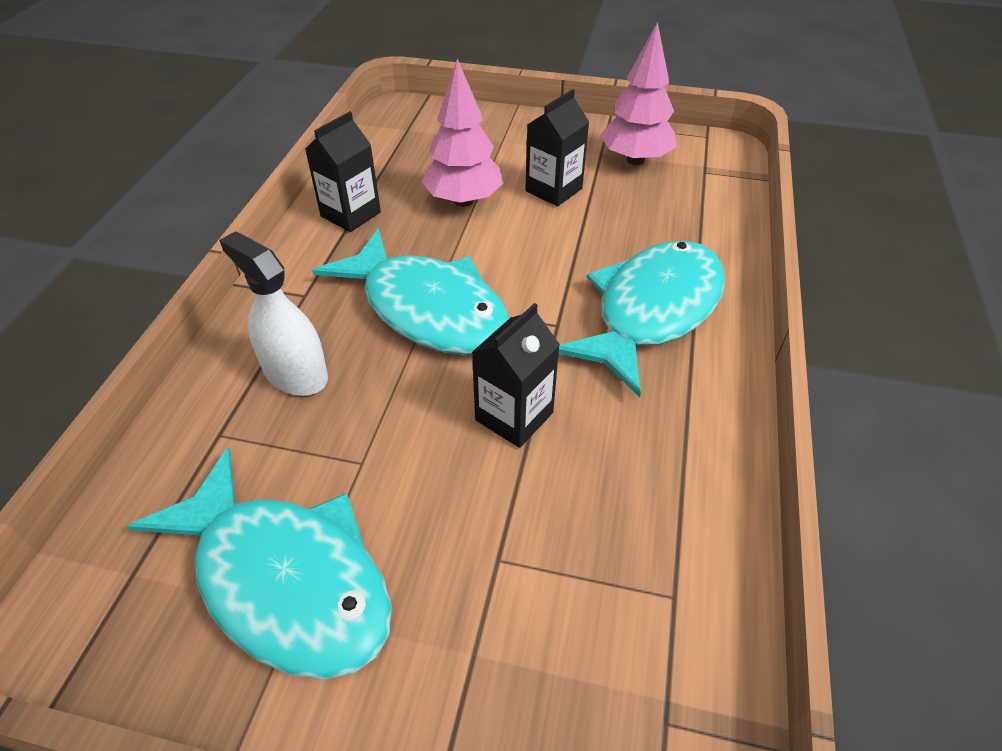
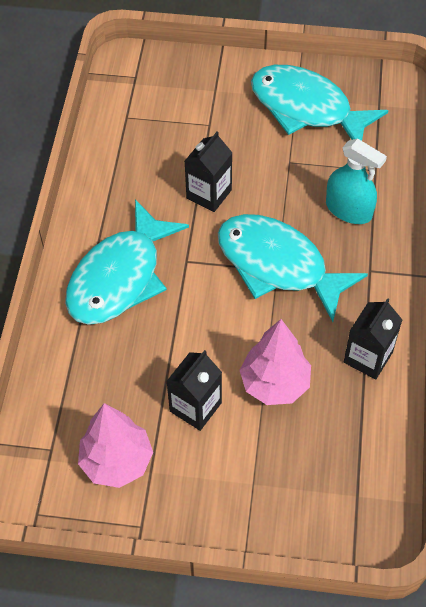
camera: 175 degrees right, 10 degrees up
(295, 373) = (348, 209): white spray bottle -> turquoise spray bottle

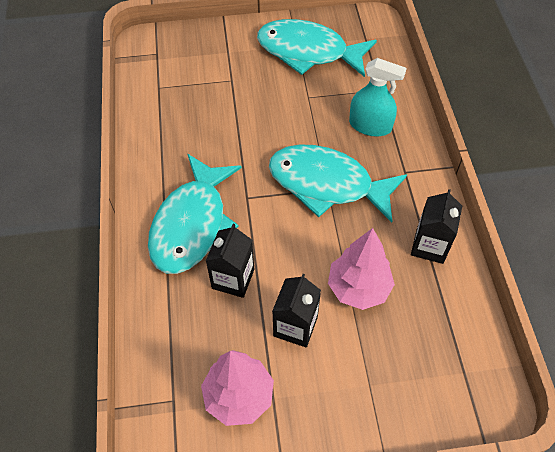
camera: 15 degrees left, 0 degrees up
(209, 194) = (249, 137): black carton -> black carton (233, 279)

